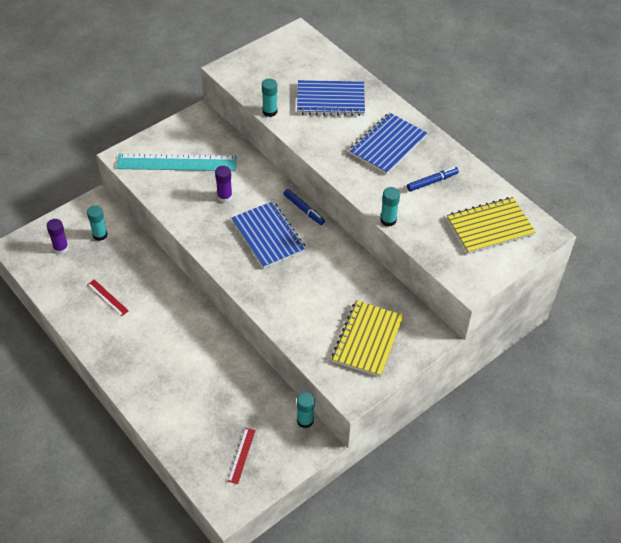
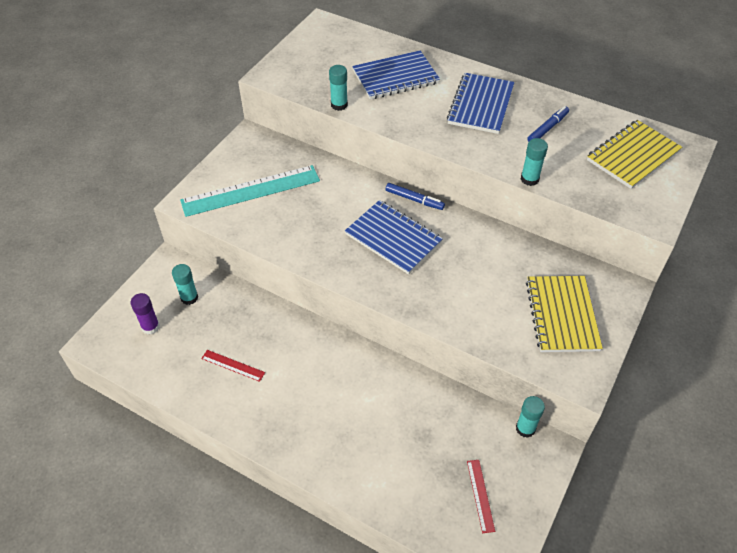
camera: 20 degrees left, 0 degrees up
(224, 197) = (323, 211): purple glue stick -> none

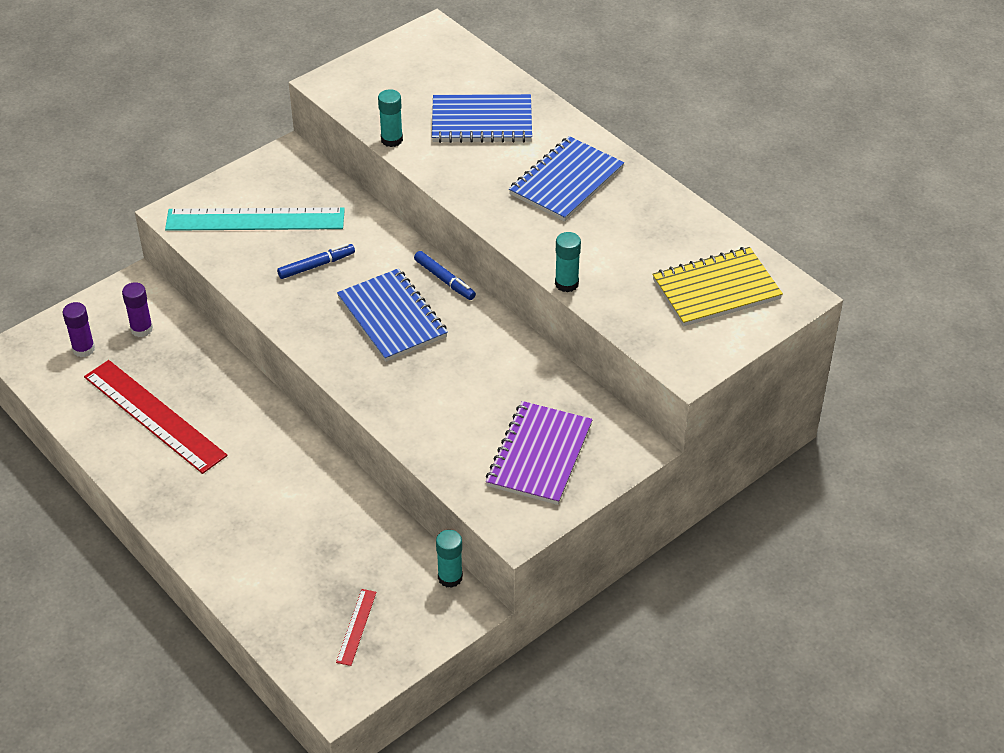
camera: 20 degrees right, 5 degrees down
(189, 297) = (141, 329): turquoise glue stick -> purple glue stick
(233, 365) = (154, 415): red ruler -> red ruler, size x2.27
(547, 128) = (631, 230): blue marker -> blue marker (316, 265)
(561, 315) = (539, 455): yellow notebook -> purple notebook

